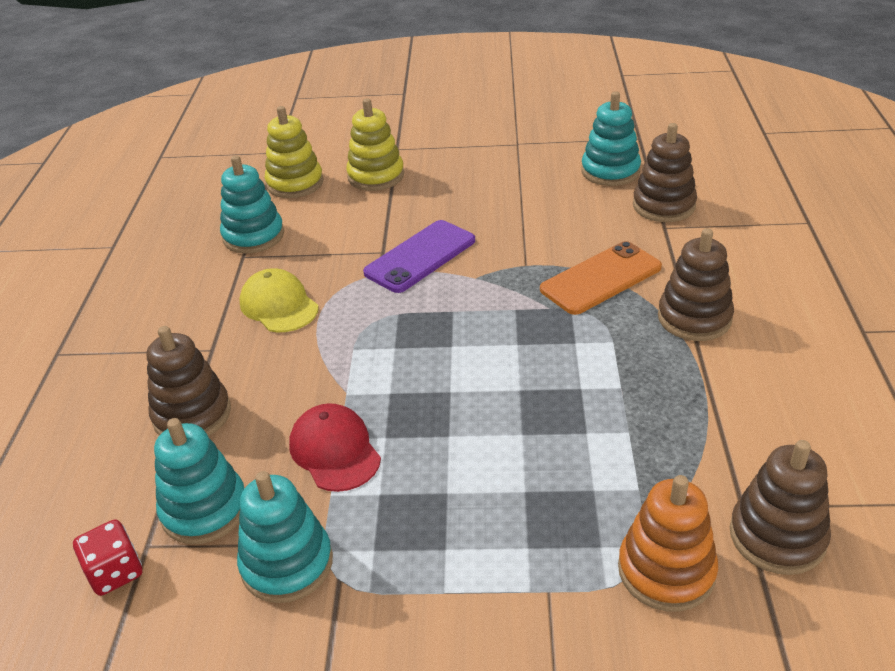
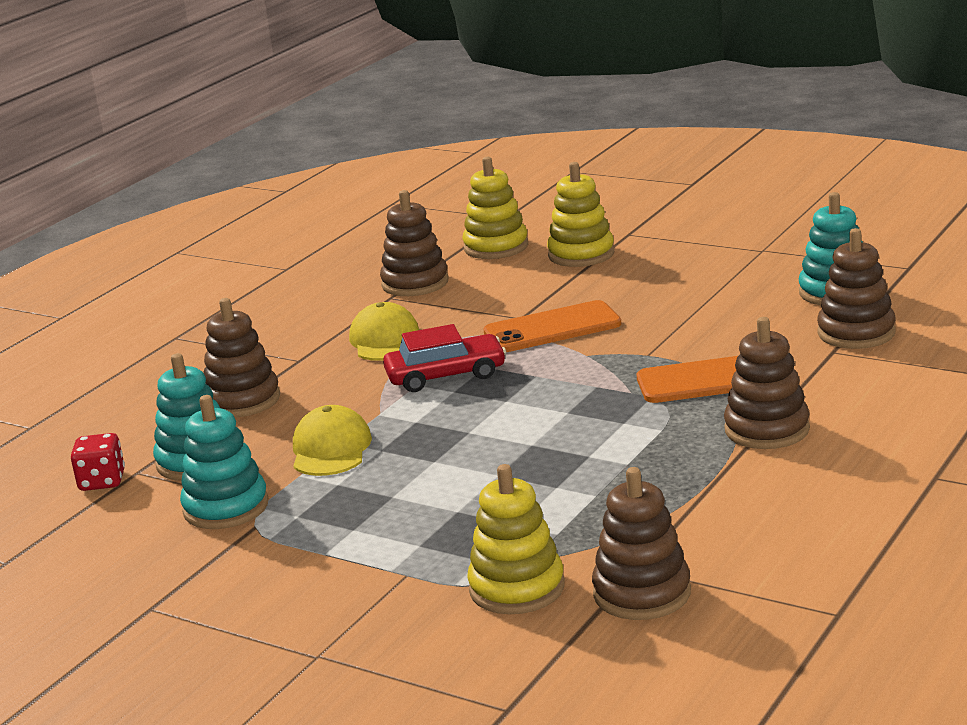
camera: 30 degrees right, 15 degrees down
(253, 236) = (415, 283): turquoise stacking toy -> brown stacking toy
(335, 451) = (331, 449): red cap -> yellow cap
(371, 331) = (446, 375): none -> red car
(420, 257) = (552, 328): purple phone -> orange phone
(666, 571) = (517, 588): orange stacking toy -> yellow stacking toy

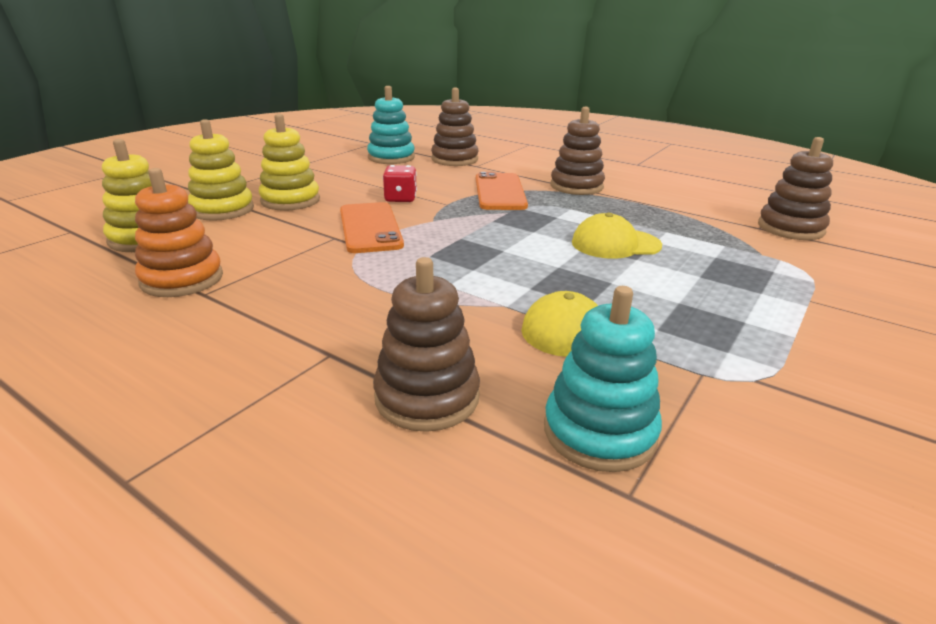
camera: 90 degrees left, 5 degrees up
(102, 481) = (662, 538): red dice -> red dice (400, 198)
(226, 508) = (720, 402): turquoise stacking toy -> none
(385, 340) = (323, 299): yellow cap -> yellow cap (615, 244)
(415, 283) = (182, 279): brown stacking toy -> orange stacking toy
(446, 375) = (435, 272): red car -> none
(517, 588) = (806, 261): yellow stacking toy -> yellow stacking toy (290, 200)

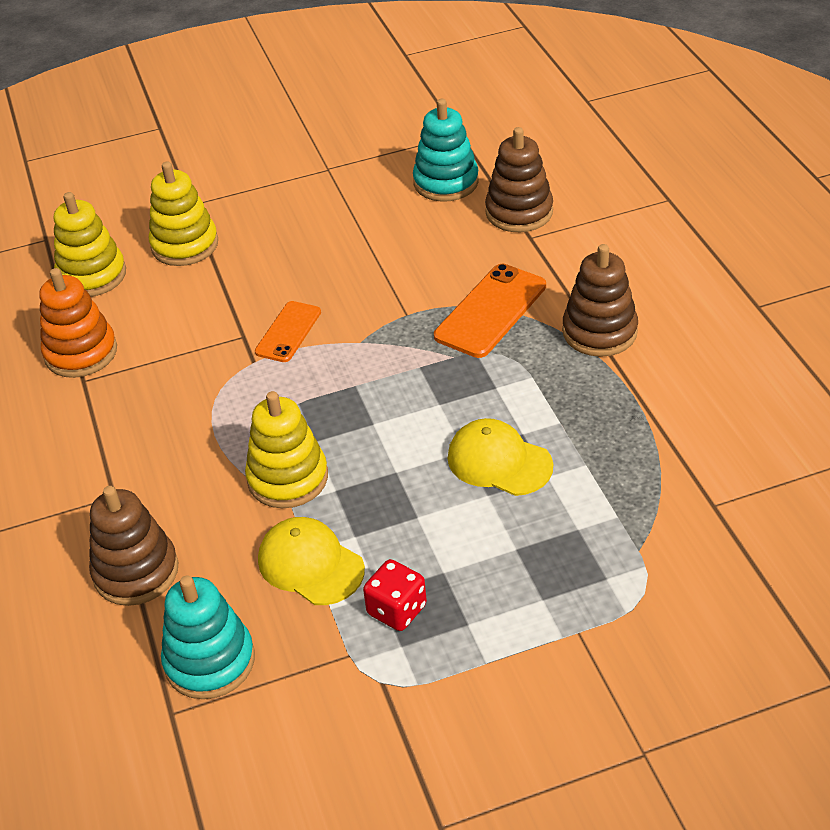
camera: 40 degrees right, 15 degrees up
(290, 200) = (258, 249): yellow stacking toy -> yellow stacking toy (288, 478)
(370, 228) = (288, 332): orange phone -> orange phone, size x0.63
(400, 198) = (368, 285): red dice -> red dice (397, 610)
(790, 228) = (752, 523): brown stacking toy -> none

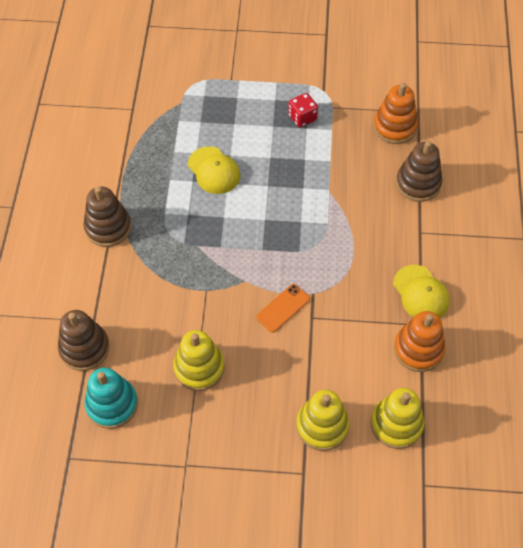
camera: 160 degrees left, 15 degrees up
(210, 661) = (394, 127): turquoise stacking toy -> orange stacking toy
(288, 478) = (324, 205): yellow stacking toy -> yellow stacking toy (199, 368)
(310, 564) = (332, 154): yellow cap -> yellow cap (421, 293)
(490, 311) = (157, 270): orange phone -> none

